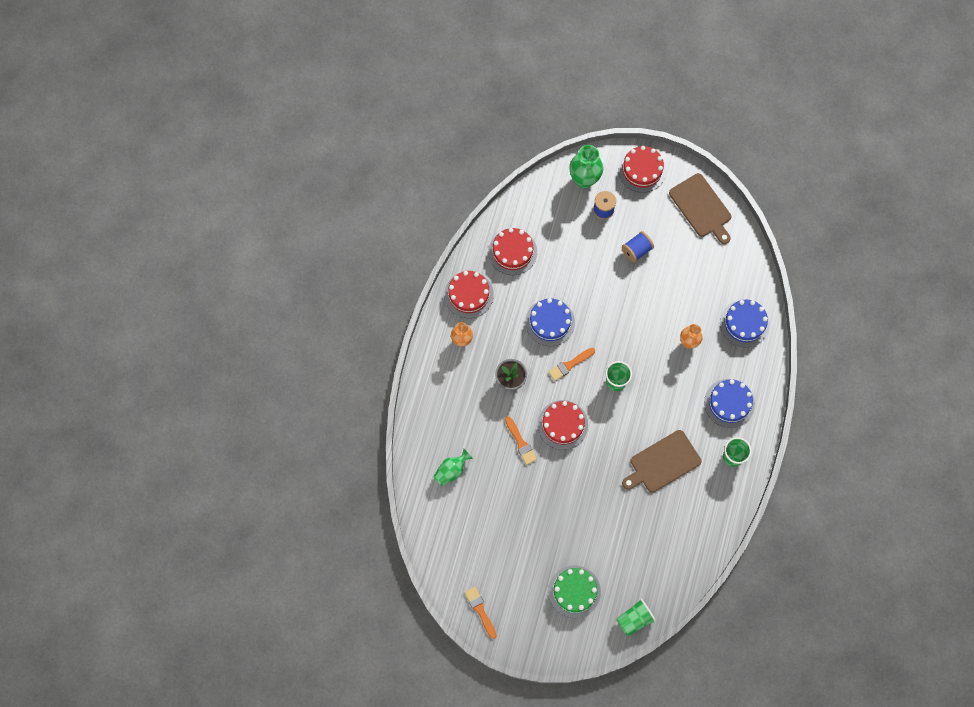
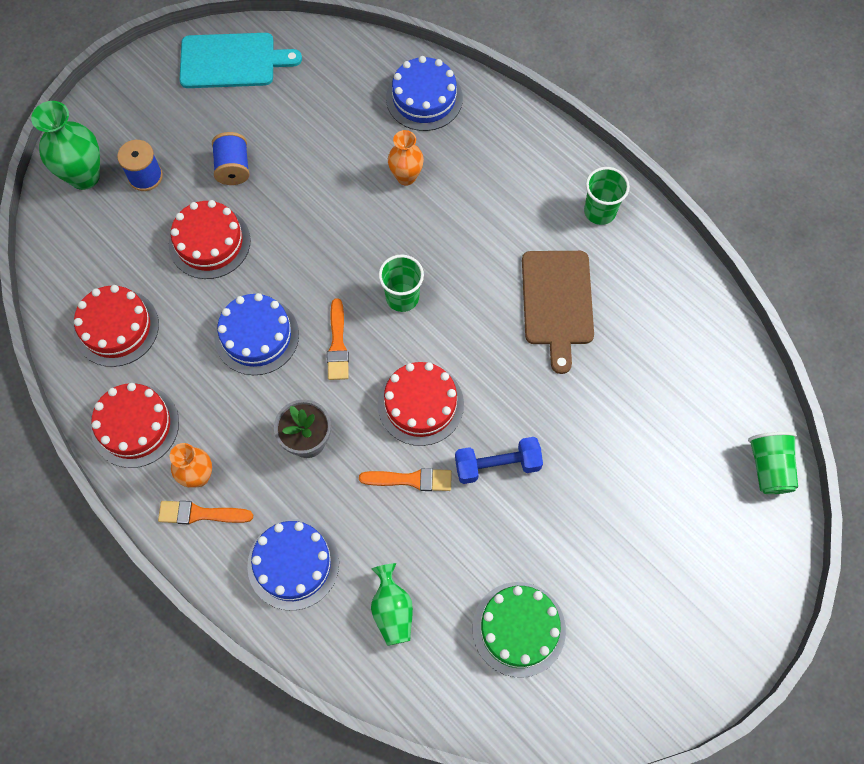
camera: 60 degrees left, 5 degrees down
(480, 610) = (642, 694): orange brush -> orange brush (200, 514)
(553, 480) = (497, 465): none -> blue dumbbell
(574, 591) = (684, 530): green cake -> green cake (518, 629)
(642, 170) = (127, 100): red cake -> red cake (209, 242)
(701, 207) = (232, 61): brown cutting board -> turquoise cutting board
(729, 403) = (522, 175): blue cake -> blue cake (293, 564)

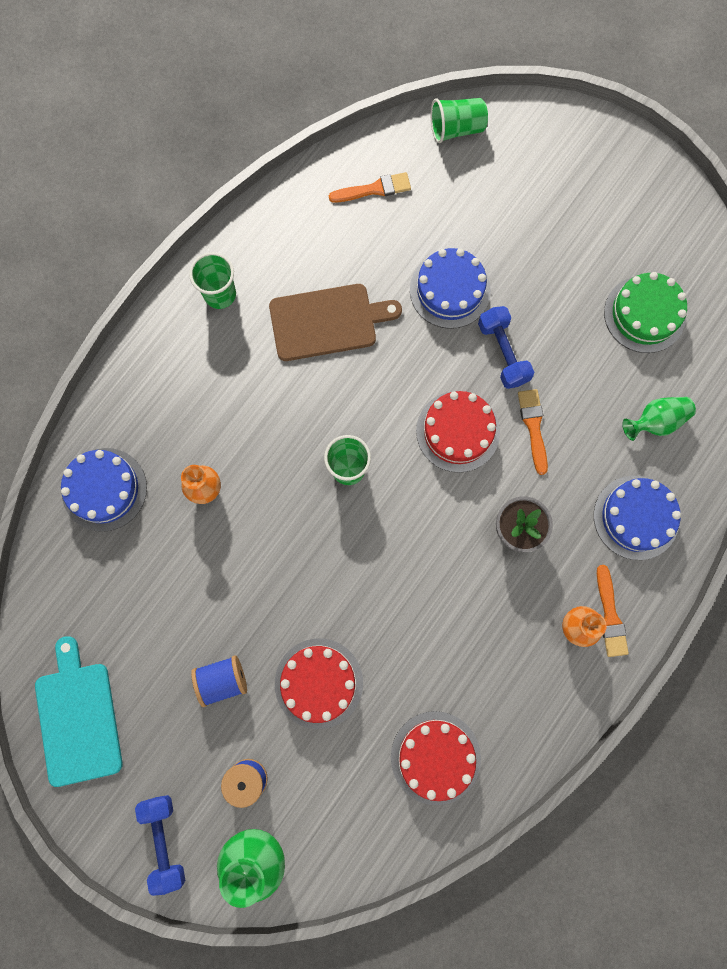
camera: 100 degrees left, 10 degrees up
(116, 111) = (164, 840): none -> blue dumbbell
(135, 426) = (537, 705): red cake -> none
(256, 336) = (417, 606): blue cake -> blue cake (450, 290)
(337, 344) = (411, 522): orange brush -> orange brush (374, 189)

